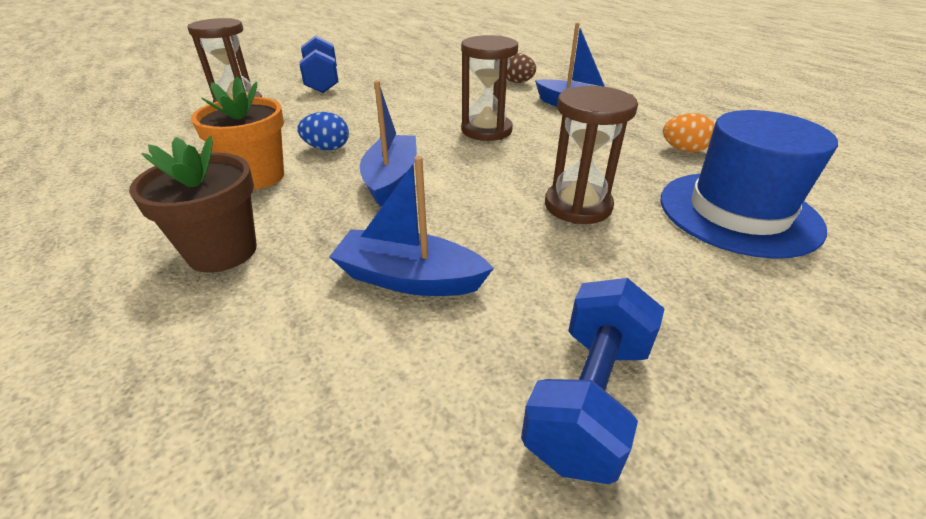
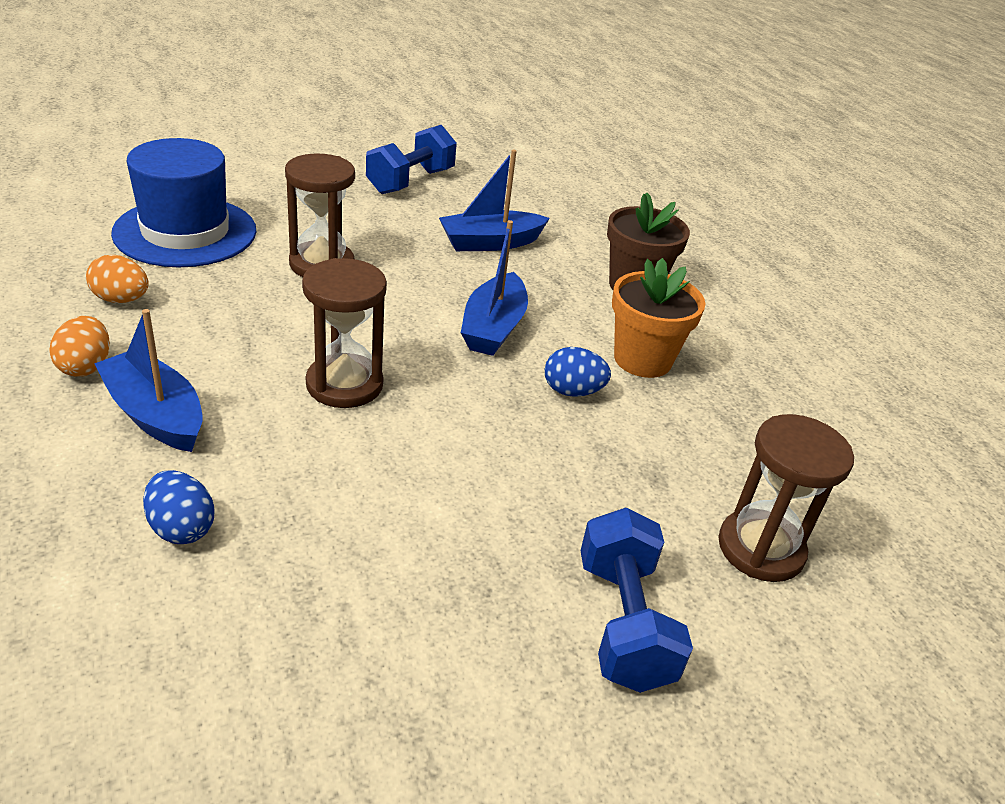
camera: 175 degrees left, 0 degrees up
(409, 278) = (490, 243): blue boat -> blue boat turned 135 degrees clockwise
(517, 82) = (181, 528): brown egg -> blue egg
(640, 117) = (85, 366): none -> orange egg

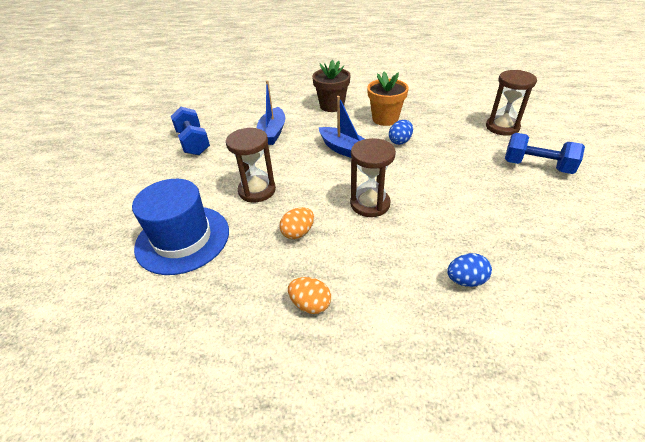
camera: 55 degrees left, 5 degrees up
(121, 299) = (244, 279): orange egg -> orange egg (298, 233)
(155, 414) = (370, 278): blue boat -> none

